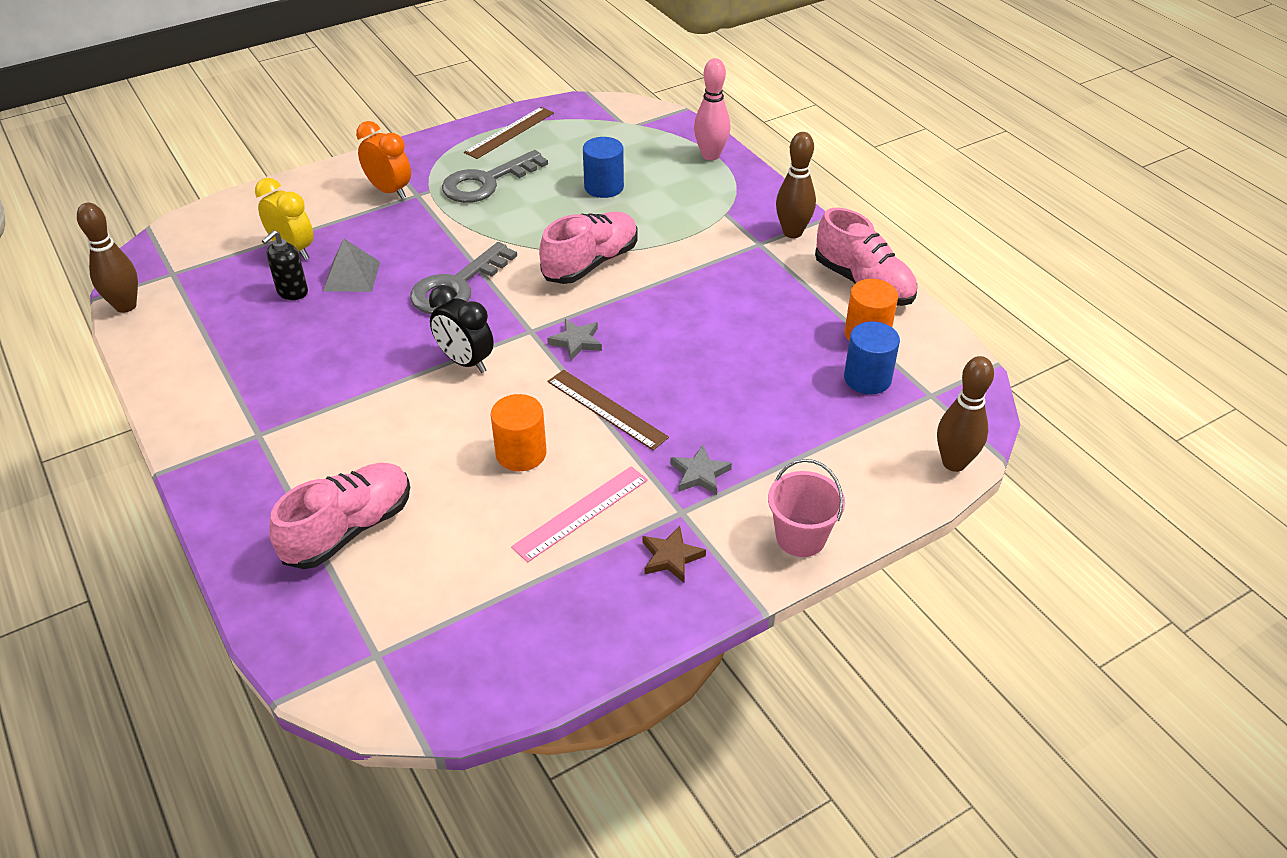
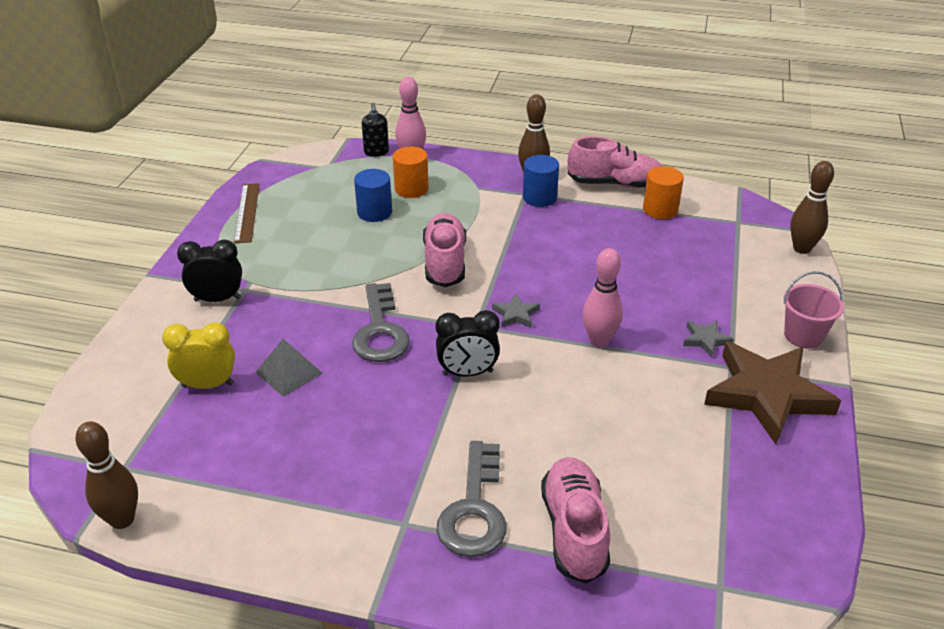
camera: 45 degrees left, 5 degrees down
(292, 292) = (259, 413): black soap dispenser -> black soap dispenser (376, 152)
(389, 191) = (217, 299): orange clock -> black clock
(486, 182) = (285, 253): grey key -> grey key (474, 509)
(521, 453) = (596, 401): orange cylinder -> orange cylinder (411, 189)
(581, 513) = (685, 408): pink ruler -> none
(606, 409) = (599, 341): brown ruler -> pink bowling pin
(671, 557) = (767, 395): brown star -> brown star, size x2.42
(867, 378) = (698, 232): blue cylinder -> blue cylinder (539, 197)

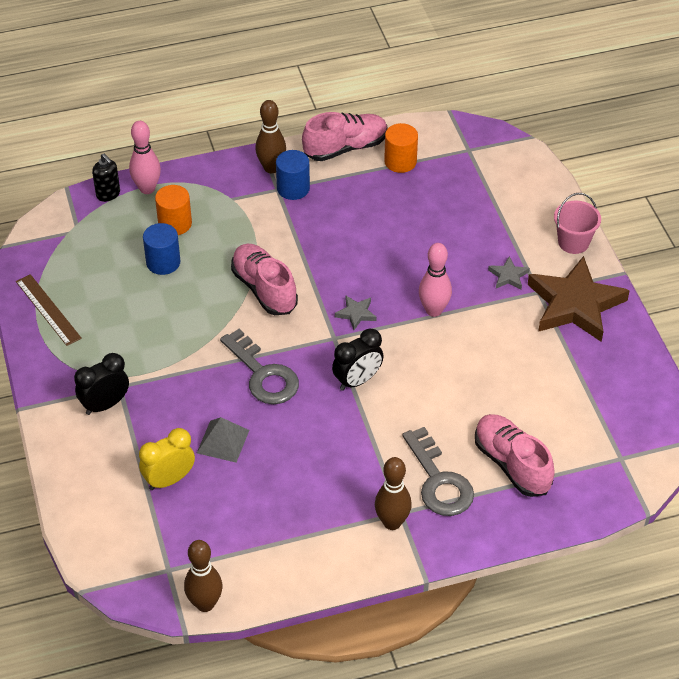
camera: 30 degrees left, 10 degrees up
(802, 248) = (531, 158): brown bowling pin -> brown bowling pin (392, 522)

